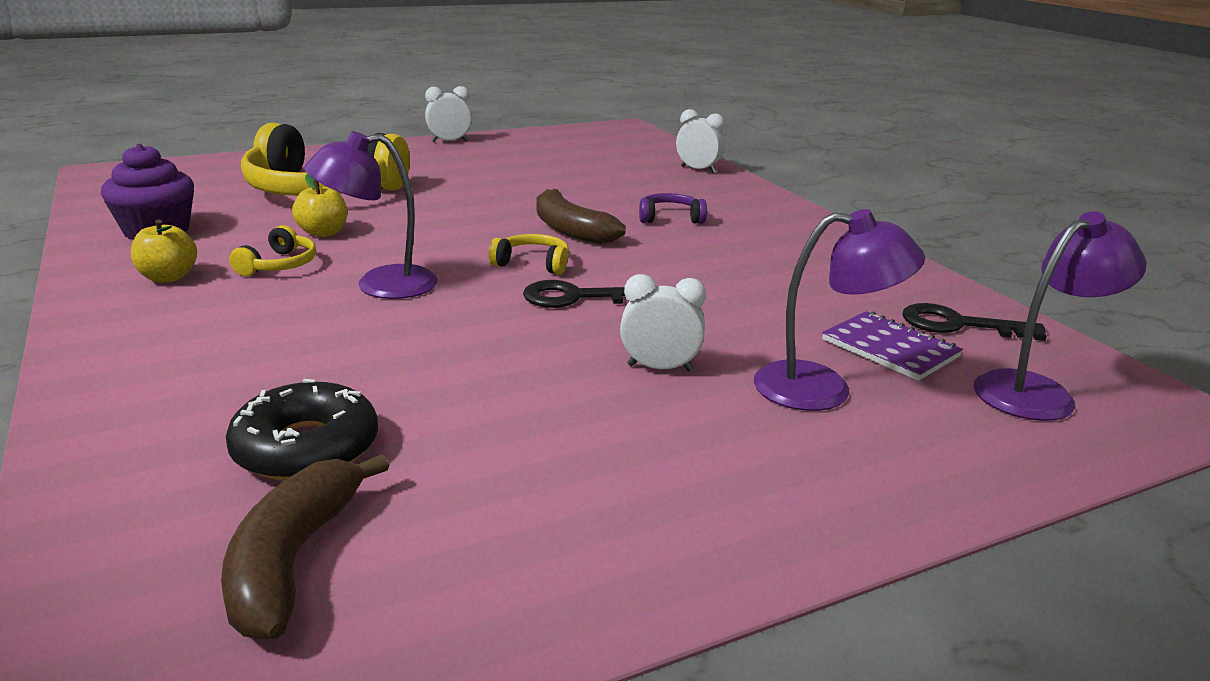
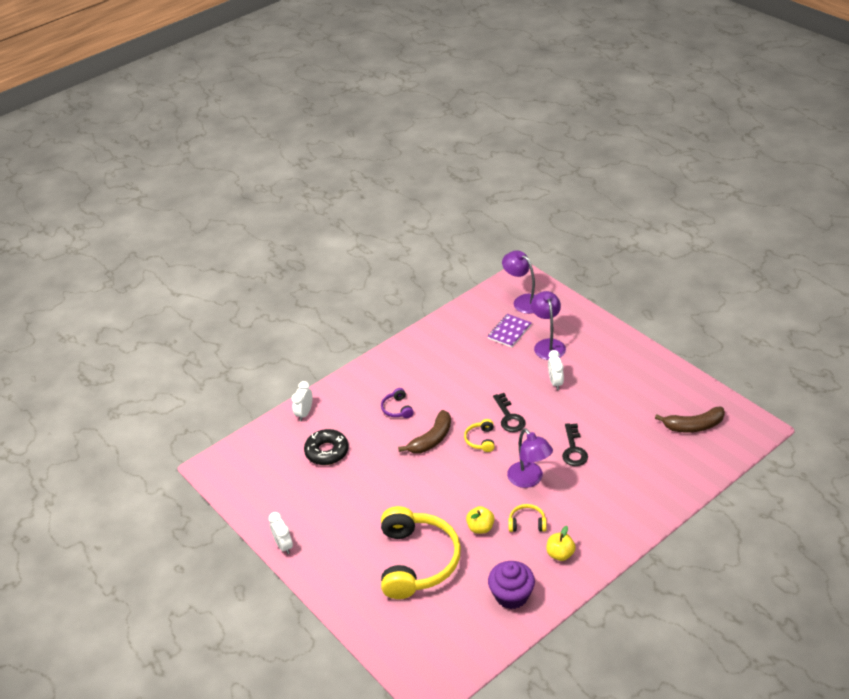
camera: 100 degrees left, 15 degrees up
(306, 448) = (650, 446): black donut -> black donut (327, 451)
(958, 325) = (480, 316): black key -> black key (573, 449)

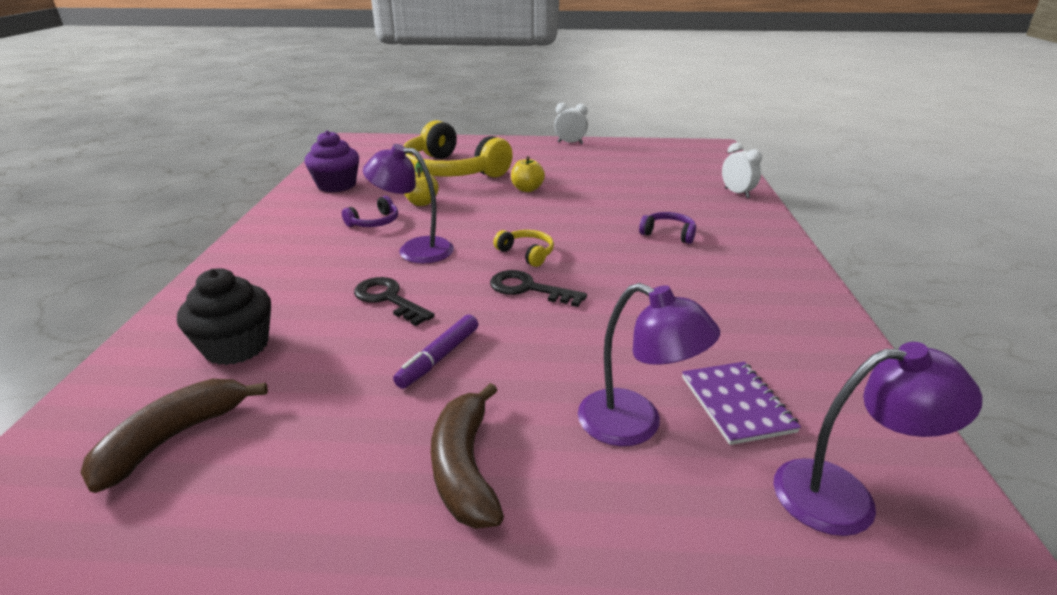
camera: 130 degrees right, 10 degrees down
(327, 451) = (655, 184): black donut -> none
(432, 439) = (581, 230): brown banana -> brown banana (464, 467)
(527, 523) = (374, 222): yellow headphones -> purple headphones
(555, 382) = (526, 366): white clock -> none
(560, 554) = (311, 219): yellow apple -> yellow apple (527, 189)
(581, 405) = (439, 357): none -> purple marker
(655, 459) = (237, 346): none -> black cupcake

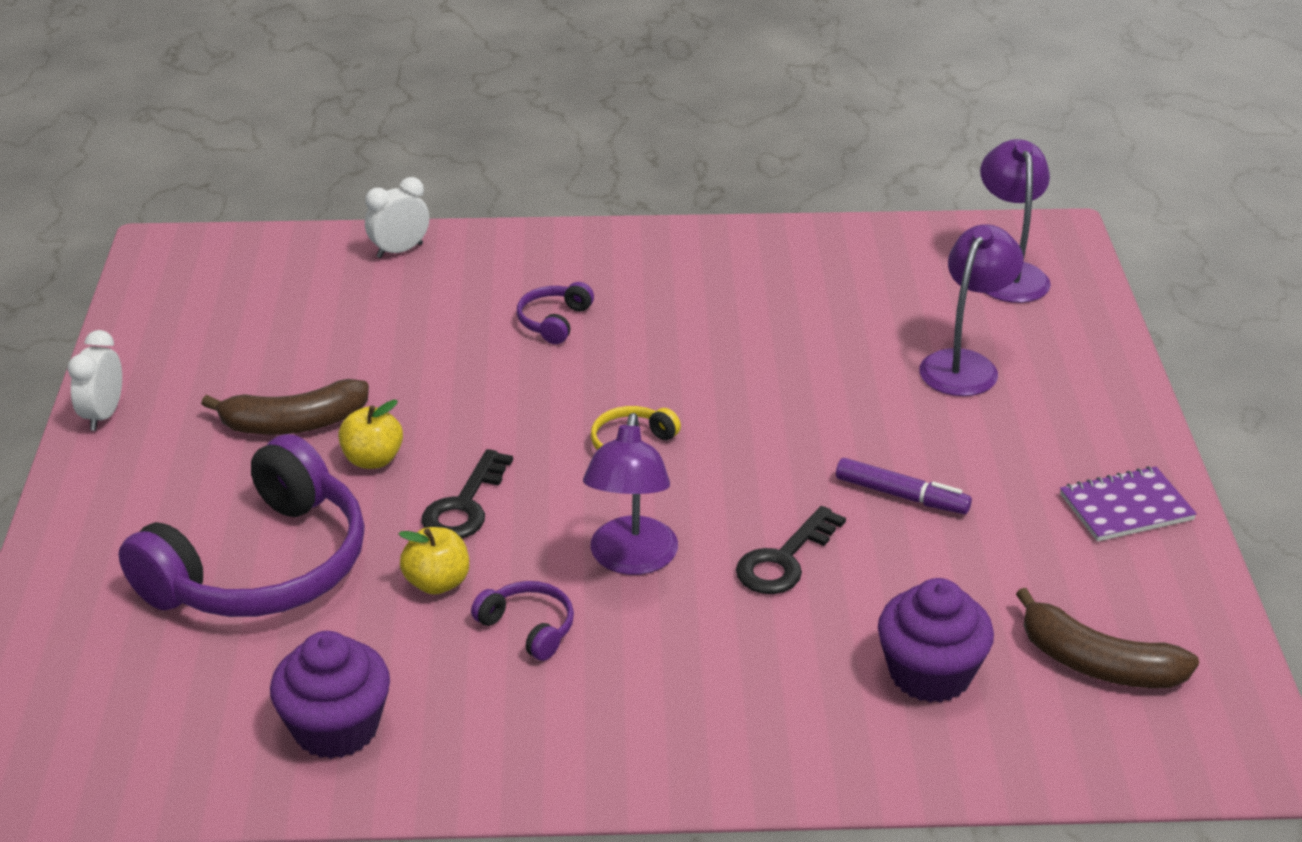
camera: 95 degrees left, 5 degrees up
(237, 346) = (930, 674): black cupcake -> purple cupcake
(451, 171) = (262, 567): yellow headphones -> purple headphones
(464, 467) = (1056, 458): brown banana -> brown banana (294, 424)
(528, 289) = (732, 439): black key -> black key (464, 505)
(737, 404) = (916, 308): purple notebook -> purple notebook (1126, 507)

